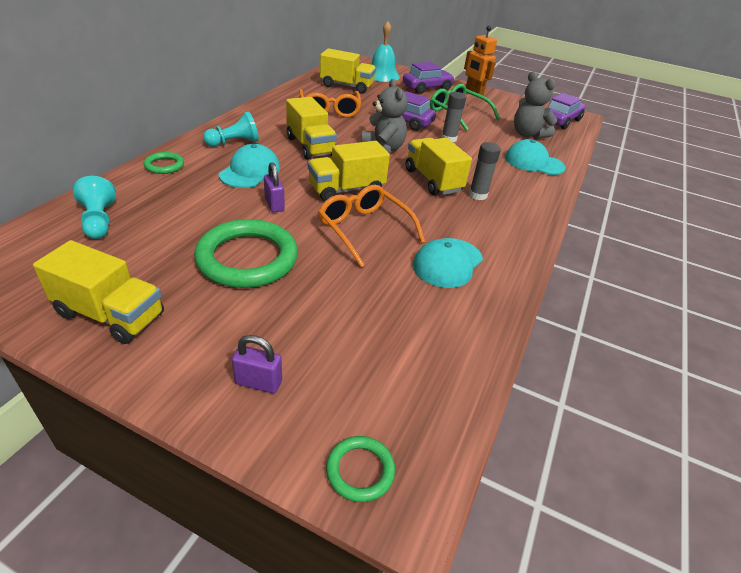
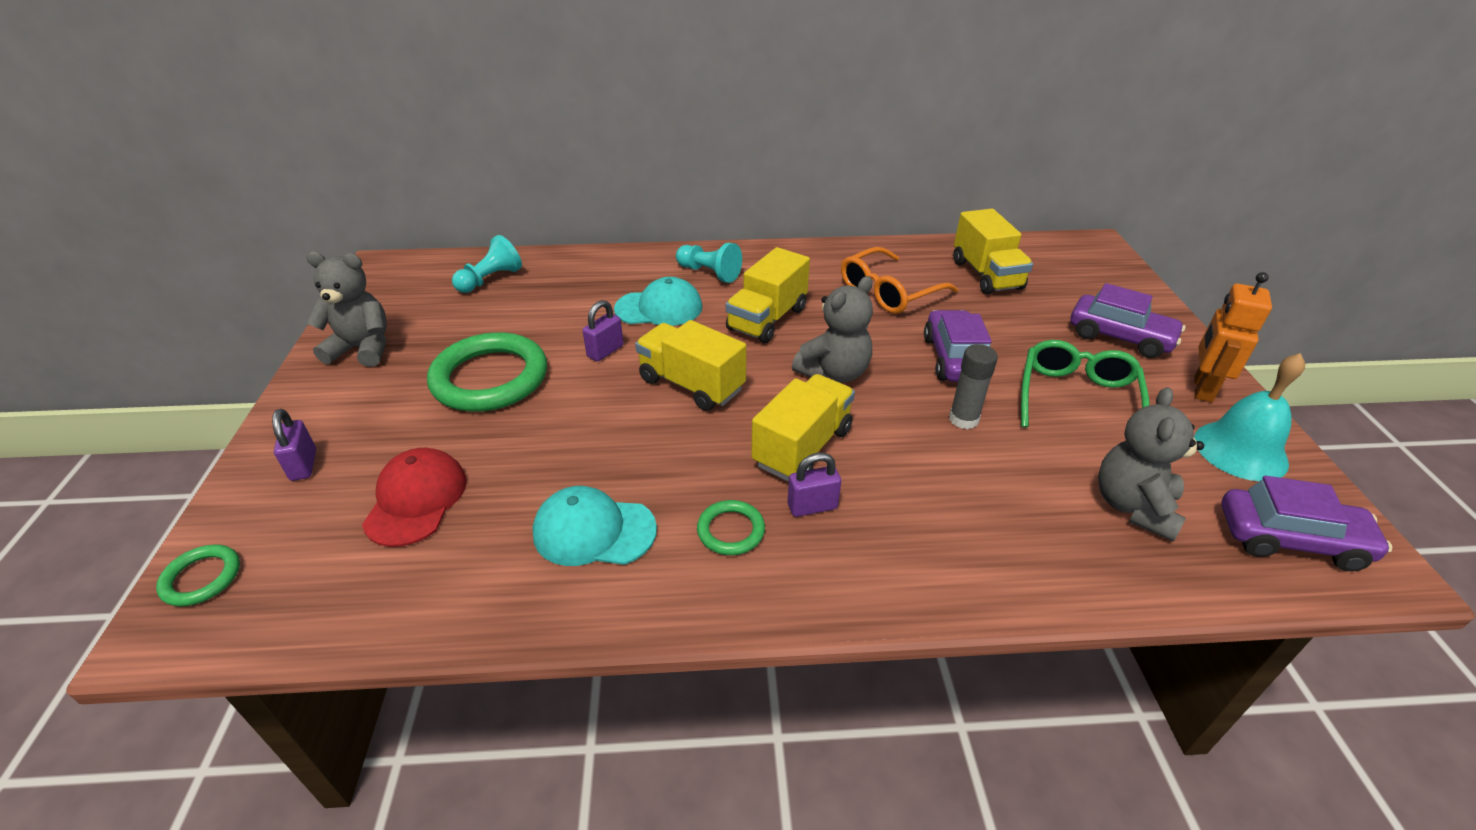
camera: 65 degrees right, 0 degrees up
(111, 314) = (362, 349): yellow truck -> grey teddy bear
(164, 165) = (615, 262): green ring -> green ring (731, 530)
(360, 327) = (416, 500): none -> red cap
(365, 230) = (611, 433): orange glasses -> none
(382, 75) = (1085, 284): turquoise bell -> turquoise bell (1240, 450)
(478, 195) = (812, 506): grey glue stick -> purple padlock
(534, 162) = (1021, 545): turquoise cap -> none

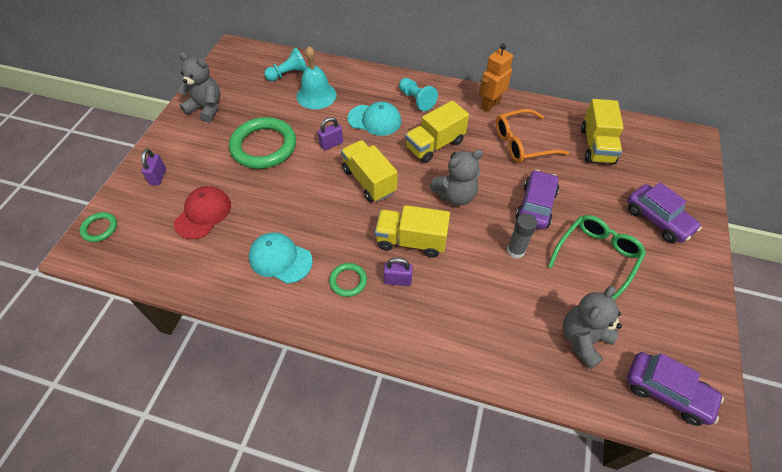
camera: 20 degrees right, 15 degrees up
(802, 447) = (411, 241): yellow truck -> yellow truck turned 135 degrees counterclockwise
(1202, 389) = (687, 274): orange robot -> orange robot (490, 104)
(1240, 450) = (680, 325): turquoise bell -> turquoise bell (316, 95)

